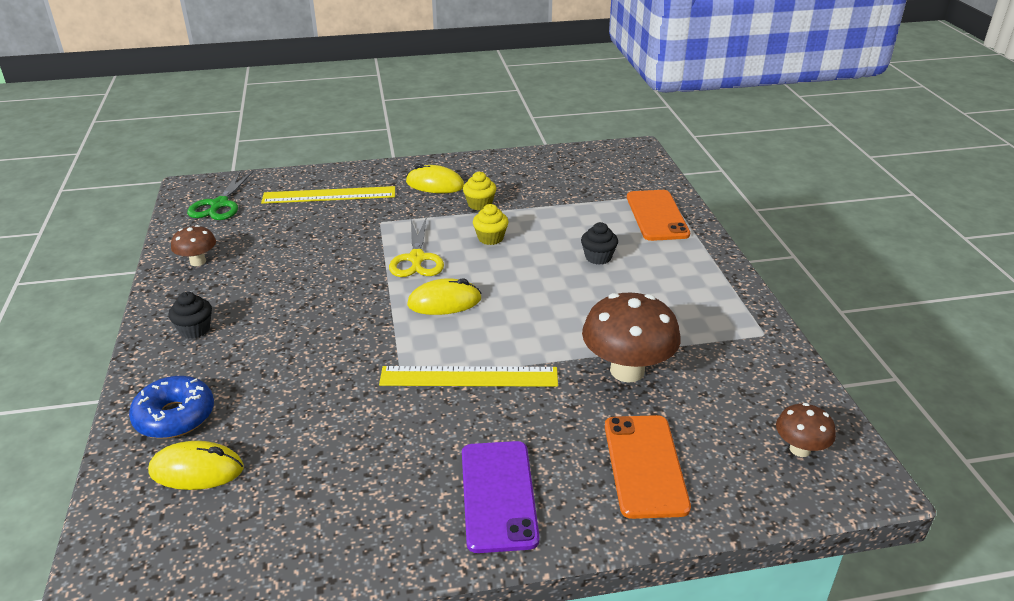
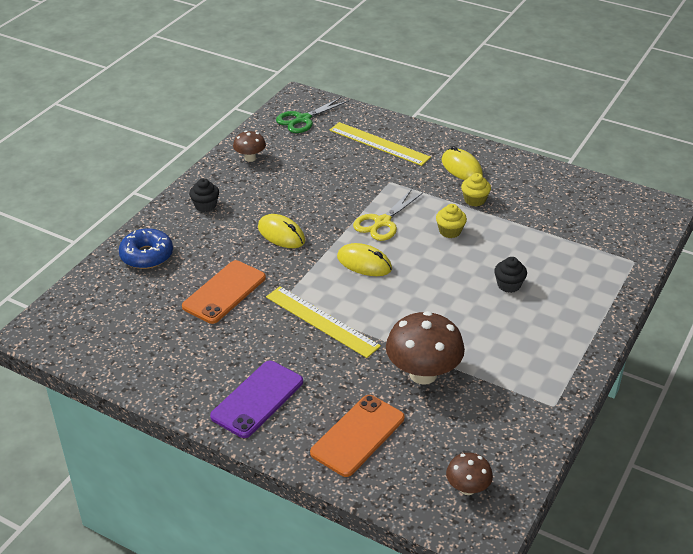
camera: 40 degrees right, 5 degrees up
(197, 470) = (129, 292): yellow mouse -> yellow mouse (281, 234)
(657, 215) = (600, 275): orange phone -> orange phone (224, 292)

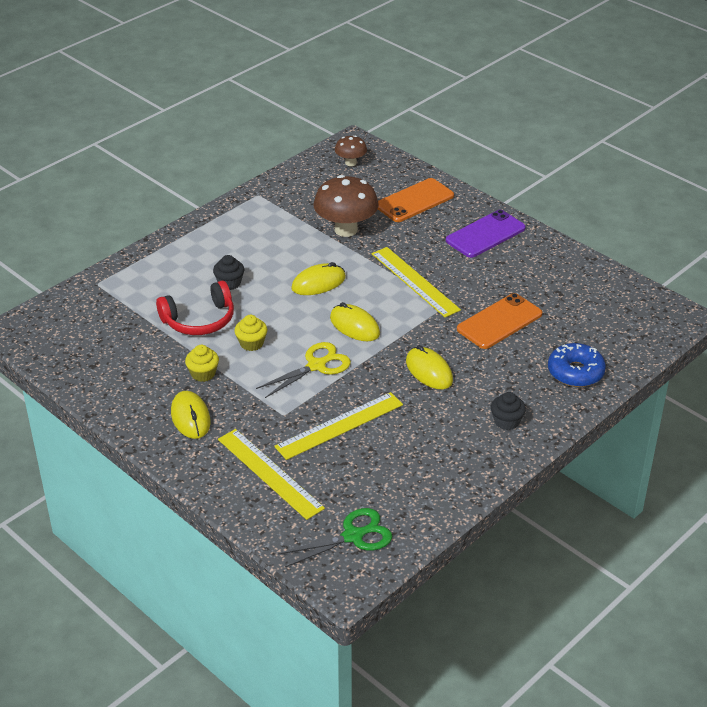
camera: 165 degrees left, 0 degrees up
(250, 158) = (441, 481): brown mushroom -> none
(341, 181) = (339, 425): none -> yellow ruler
(420, 301) = (318, 283): none -> yellow mouse
(510, 243) = (199, 320): none -> red headphones

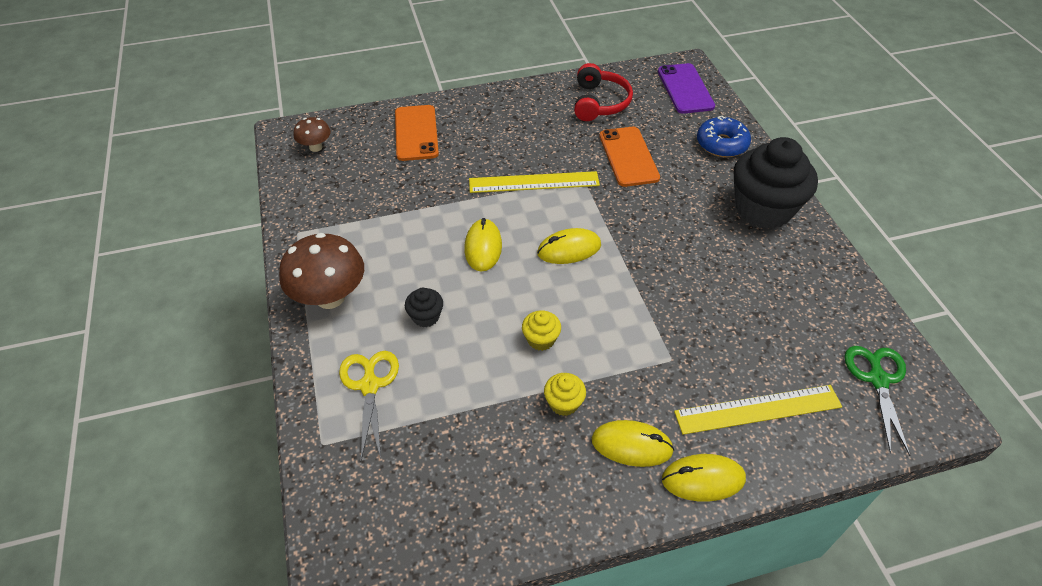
camera: 60 degrees left, 10 degrees up
(199, 320) = (469, 369): red headphones -> red headphones (599, 102)
(316, 366) = (611, 302): yellow scissors -> yellow scissors (370, 385)
(339, 425) = (711, 322): yellow ruler -> none
(346, 229) = (417, 194): brown mushroom -> brown mushroom (330, 297)
(429, 371) = (668, 227): yellow mouse -> yellow mouse (703, 479)
(485, 234) = (503, 114): purple phone -> purple phone (685, 89)
(506, 421) = (763, 209): black cupcake -> black cupcake, size x2.35

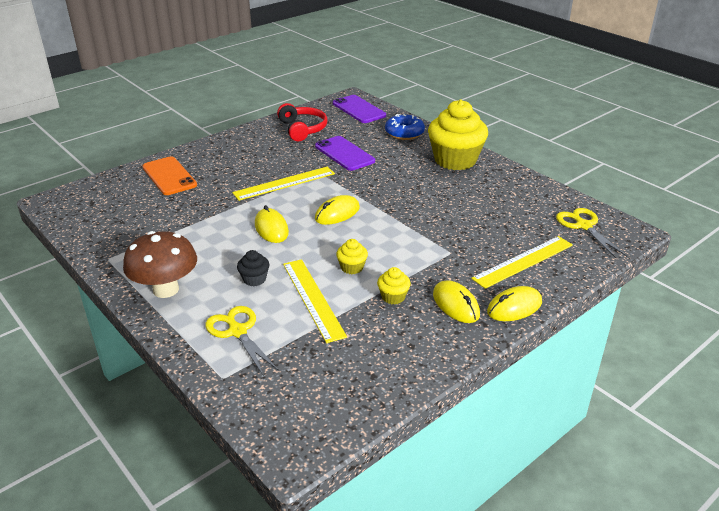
camera: 25 degrees left, 15 degrees down
(316, 147) = (86, 203): brown mushroom -> none
(472, 370) = (313, 298): none -> yellow ruler
(628, 156) = (344, 154): orange phone -> purple phone
(631, 445) = (456, 304): yellow mouse -> yellow mouse turned 75 degrees clockwise
(763, 209) = (455, 160): black cupcake -> yellow cupcake
(878, 380) = (584, 226): green scissors -> yellow scissors

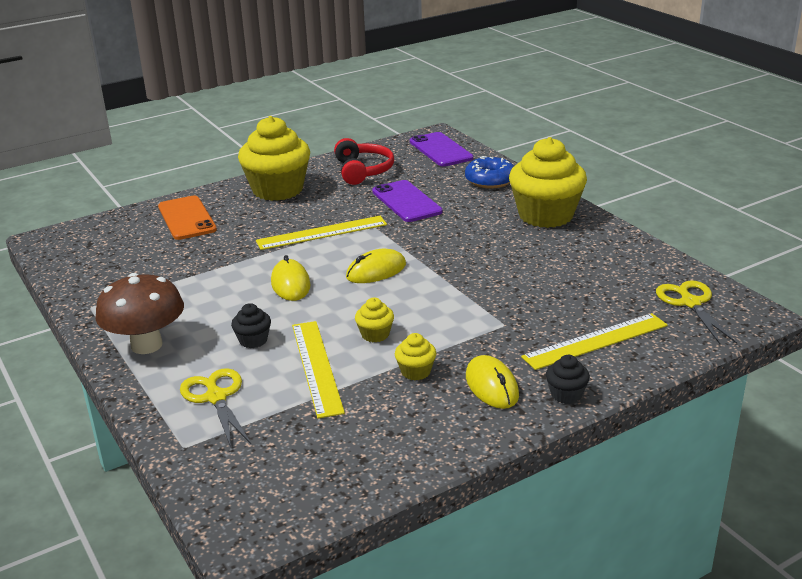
camera: 10 degrees right, 5 degrees down
(238, 148) = (277, 190): none -> yellow cupcake
(514, 307) = (566, 394): yellow mouse -> black cupcake

